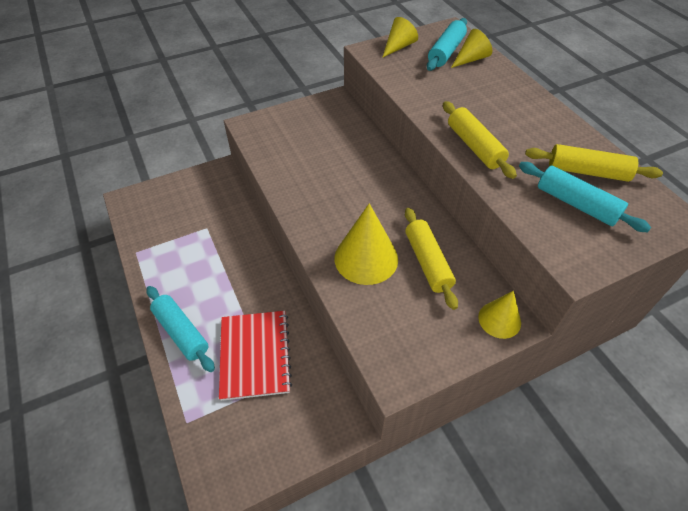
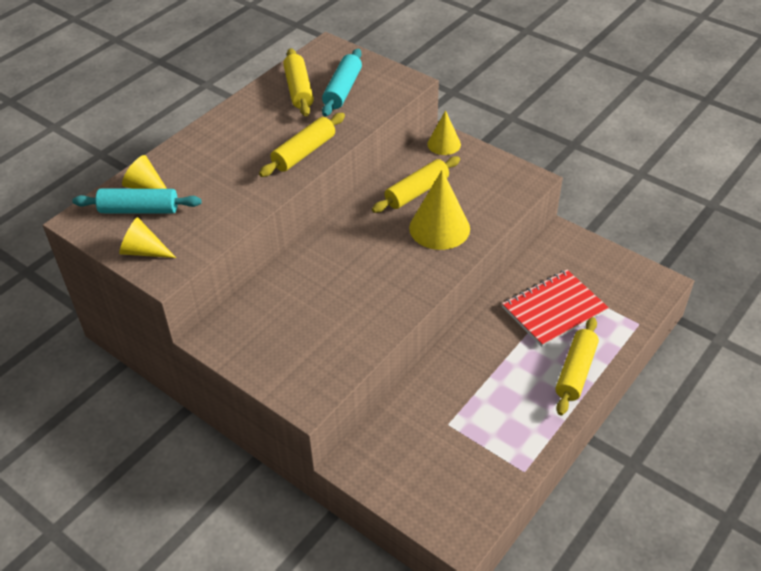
camera: 115 degrees left, 5 degrees down
(181, 332) = (575, 371): turquoise rolling pin -> yellow rolling pin

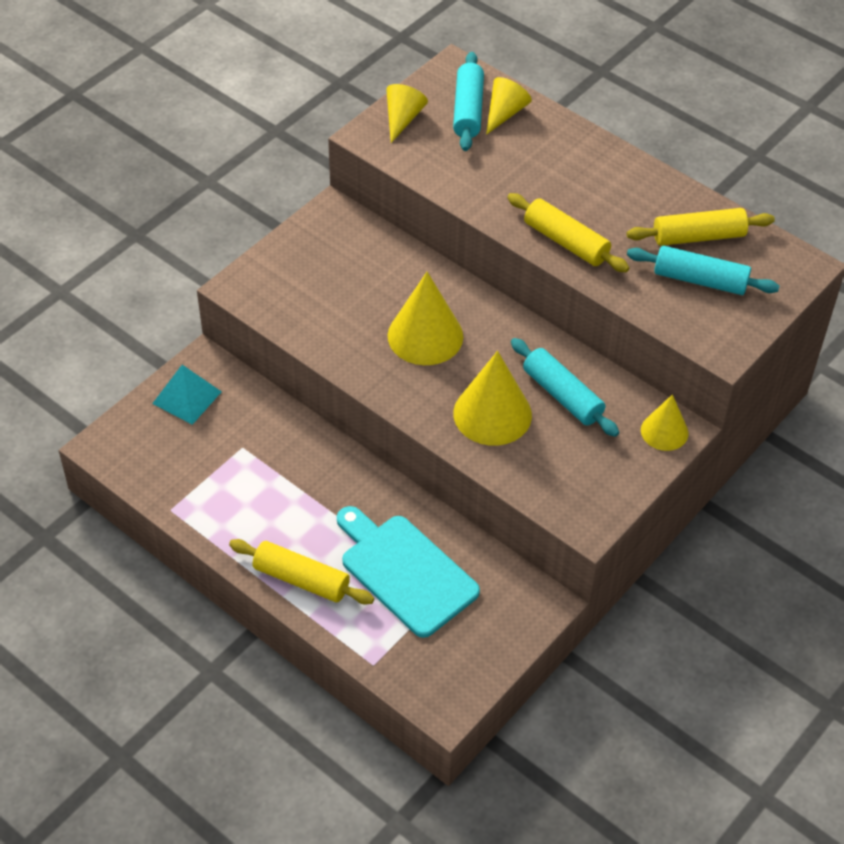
camera: 90 degrees right, 5 degrees up
(362, 268) = (425, 336): none -> yellow cone
(395, 473) = (187, 397): none -> turquoise pyramid
(416, 192) = (562, 395): yellow rolling pin -> turquoise rolling pin
(554, 309) = (405, 571): red notebook -> turquoise cutting board

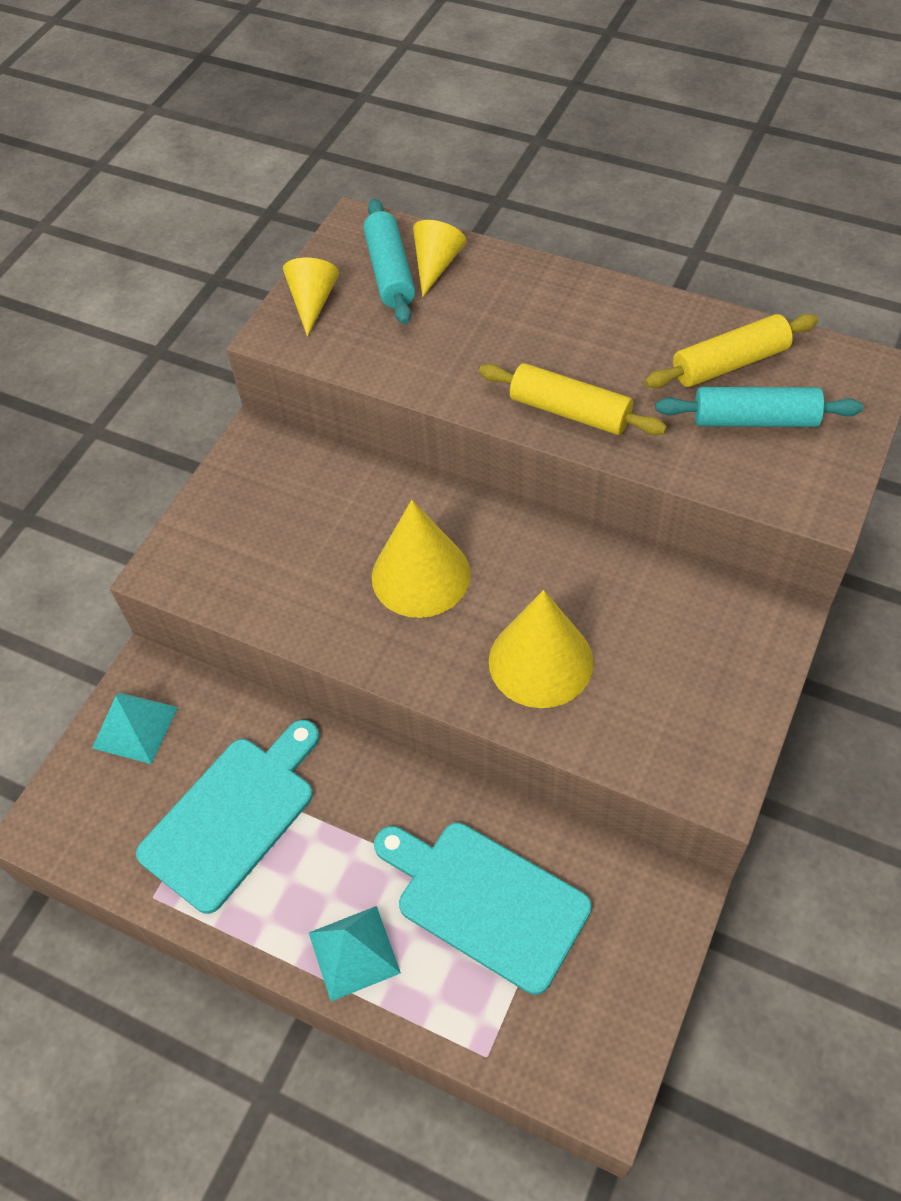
camera: 10 degrees left, 5 degrees up
(241, 473) = (233, 816): none -> turquoise cutting board
(301, 579) = (354, 952): yellow rolling pin -> turquoise pyramid
(562, 395) = (620, 611): turquoise rolling pin -> none
(664, 431) = (763, 627): yellow cone -> none

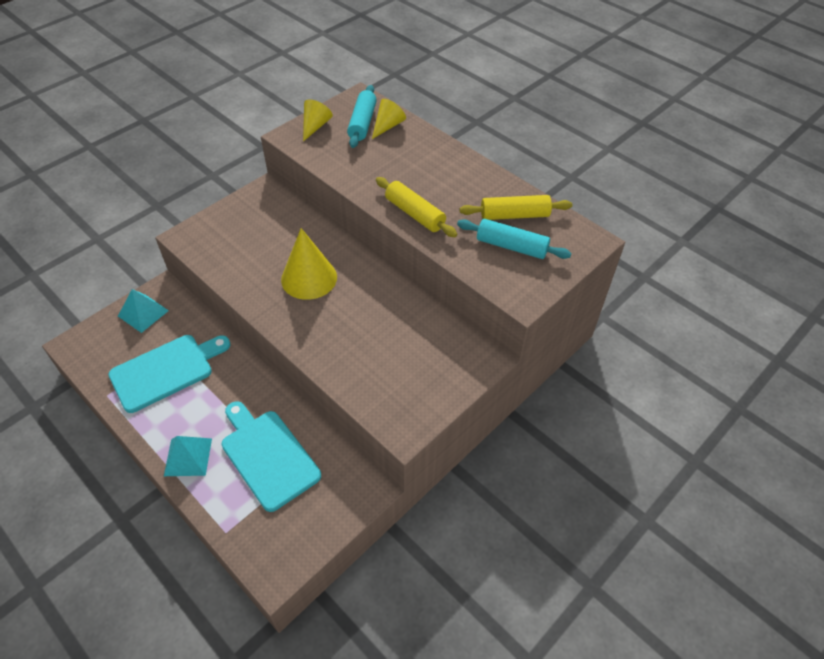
camera: 15 degrees right, 5 degrees down
(540, 661) = (346, 339): yellow cone -> none

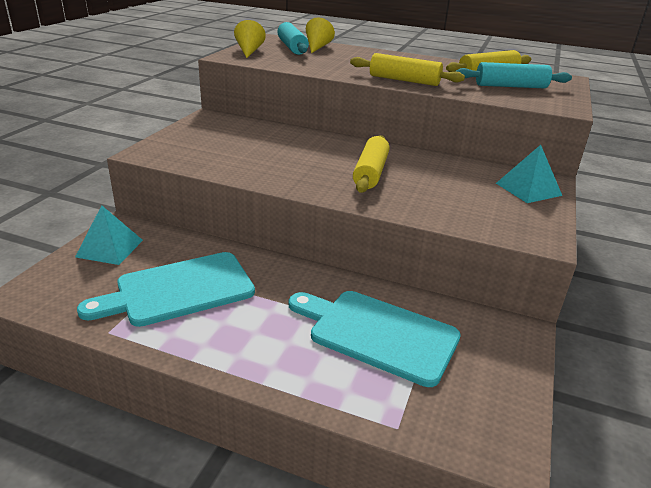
camera: 25 degrees left, 20 degrees down
(166, 371) = (179, 290): turquoise cutting board -> turquoise cutting board turned 150 degrees counterclockwise
(188, 457) = (276, 363): turquoise pyramid -> turquoise pyramid (528, 189)
(309, 278) = (316, 159): yellow cone -> none
(338, 308) = (370, 173): none -> yellow rolling pin

